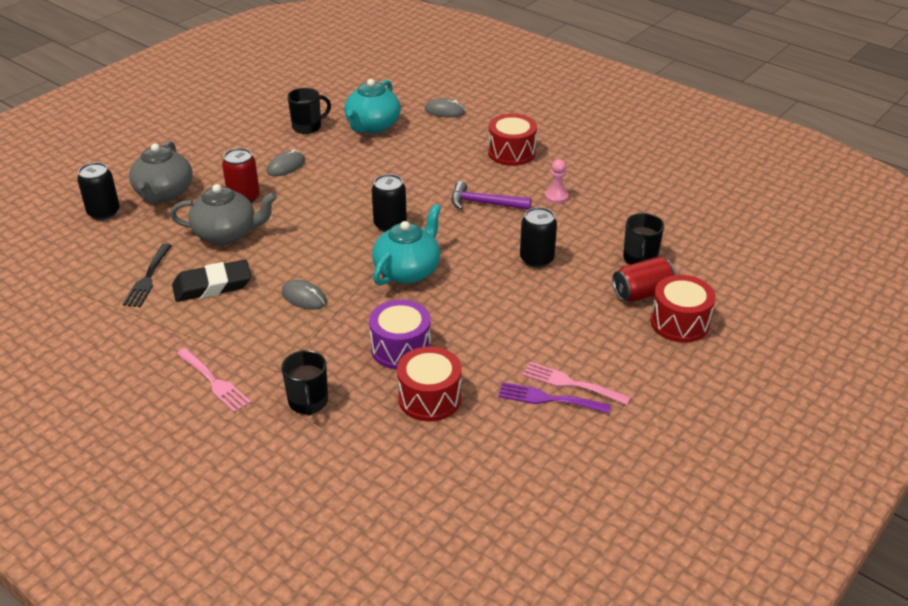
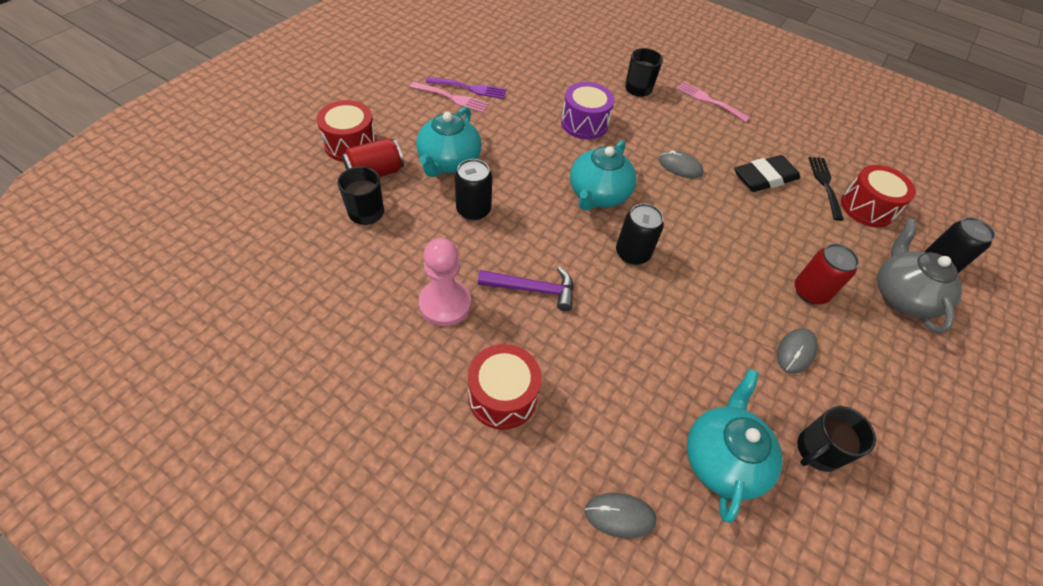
camera: 170 degrees right, 15 degrees up
(227, 234) = (792, 237): grey teapot -> none
(429, 398) = (555, 89): red drum -> red drum (867, 208)
(556, 196) = (445, 304): pink pawn -> pink pawn, size x1.76
(566, 303) = (449, 162): none -> turquoise teapot

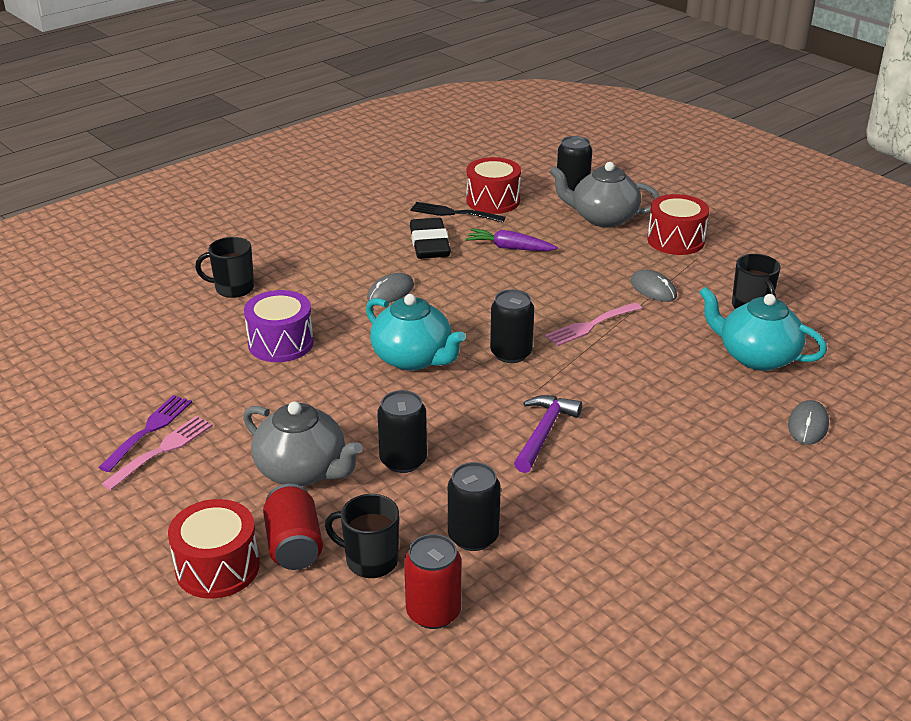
camera: 70 degrees left, 20 degrees down
(399, 262) = (473, 536): none -> black can
(445, 304) = (549, 504): pink pawn -> none
(449, 162) = (303, 471): turquoise teapot -> grey teapot
(502, 396) = (680, 477): red drum -> red drum (675, 240)
(709, 101) = (286, 245): pink fork -> pink fork (590, 325)
(794, 230) = (509, 248): none -> purple carrot
(810, 292) = (588, 262): red can -> red can (433, 612)

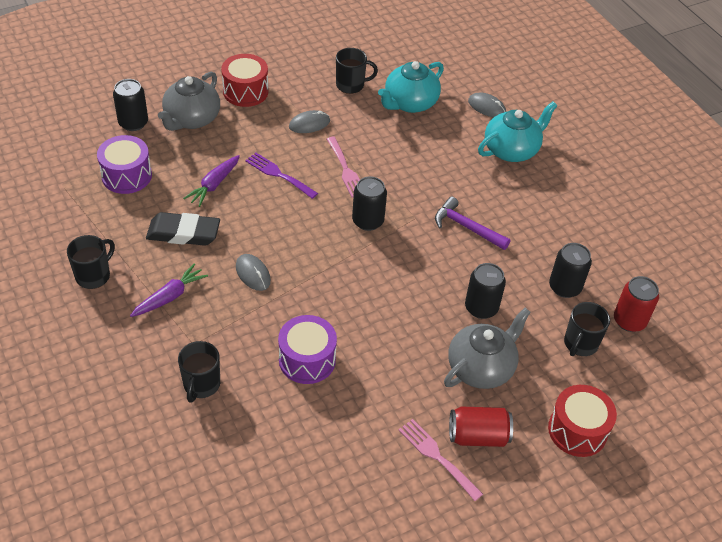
camera: 80 degrees left, 15 degrees up
(149, 430) = (407, 465): purple fork -> purple fork (278, 174)
(294, 545) = (560, 383): red can -> red can (478, 436)
(340, 252) = (170, 296): none -> purple carrot
(351, 211) = (94, 275): none -> black mug
(413, 358) = (357, 278): turquoise teapot -> turquoise teapot (511, 150)
(453, 213) = (135, 206): black fork -> none
(493, 201) = (127, 176): red drum -> purple drum

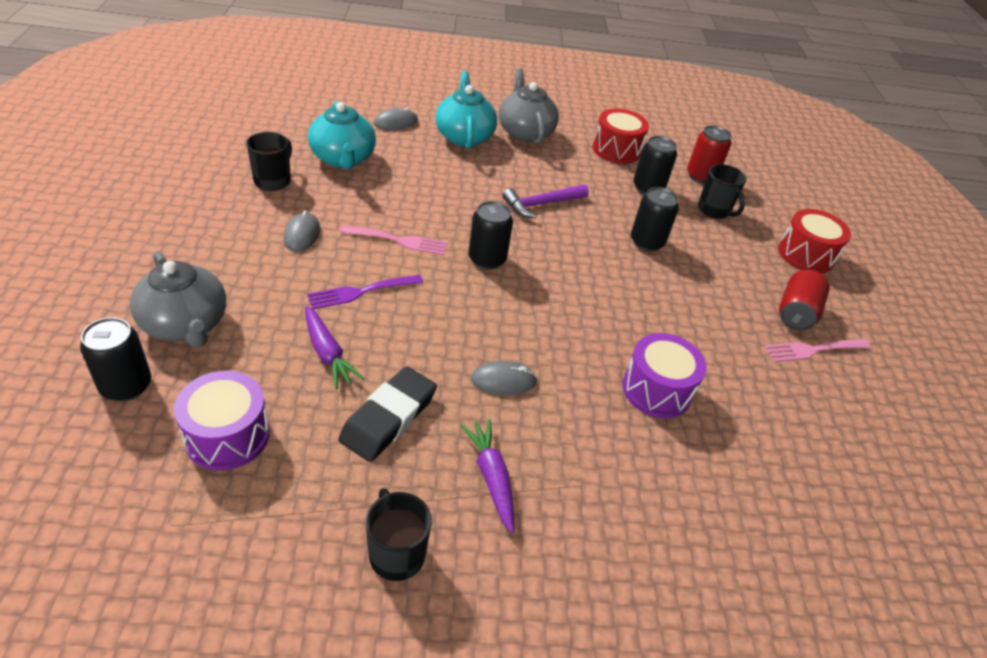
camera: 65 degrees left, 5 degrees down
(201, 385) = (654, 503): black mug -> none
(245, 91) = (190, 258): red drum -> red drum (616, 150)
(481, 368) = (718, 275): grey teapot -> grey teapot (525, 132)

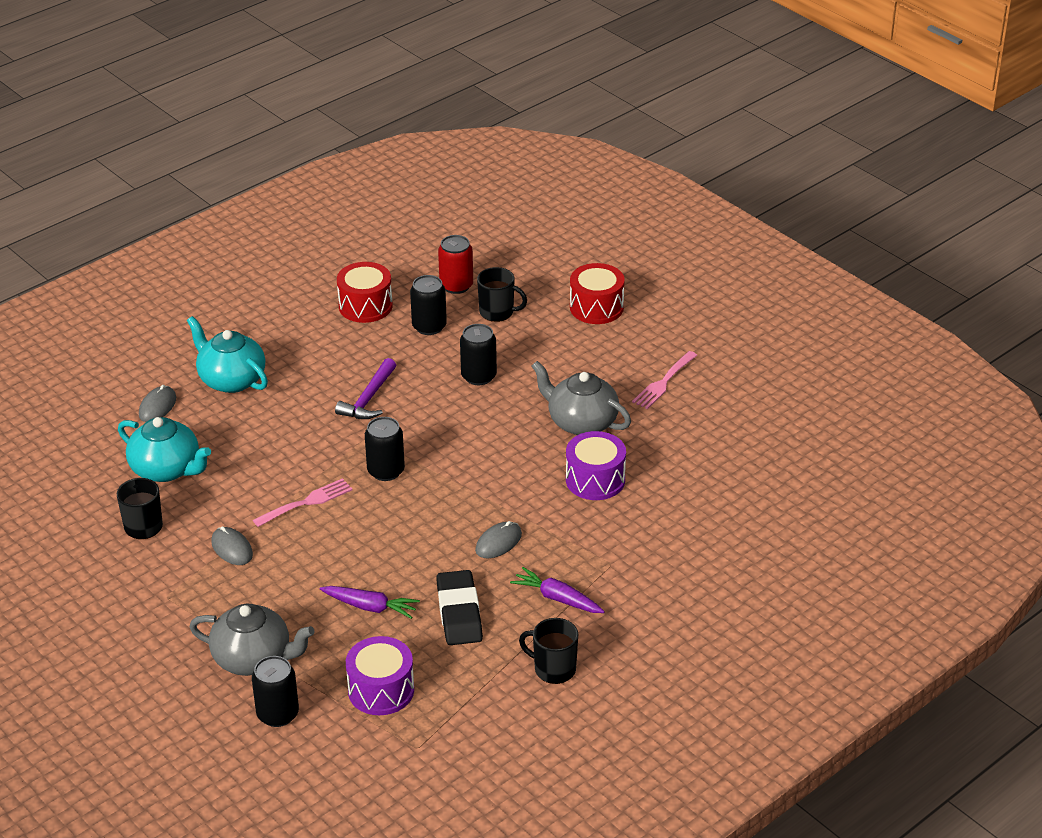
camera: 35 degrees left, 5 degrees down
(360, 292) = (333, 556): purple fork -> none
(525, 132) = (273, 340): grey teapot -> grey teapot (581, 422)
(796, 313) = (630, 362): red can -> none

